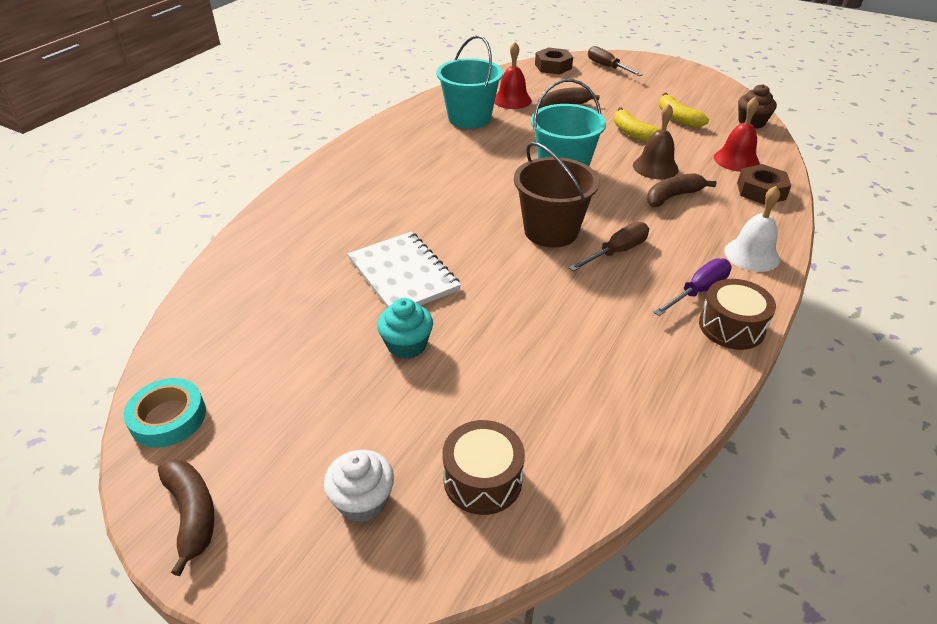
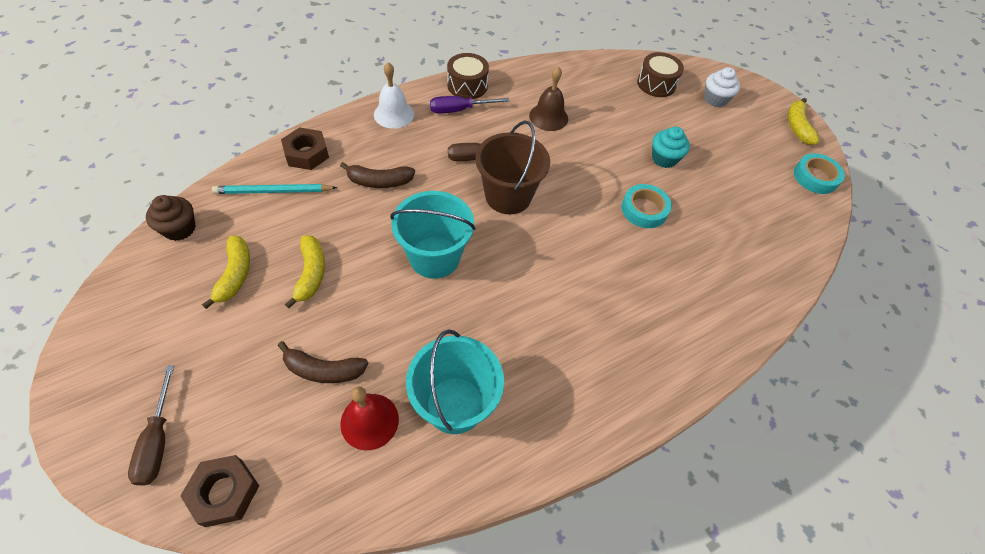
camera: 155 degrees left, 15 degrees up
(192, 514) = (797, 126): brown banana -> yellow banana
(403, 275) = (644, 210): white notebook -> turquoise tape
(655, 167) = (351, 219): brown bell -> brown bell (548, 117)
(736, 160) = (273, 191): red bell -> turquoise pencil

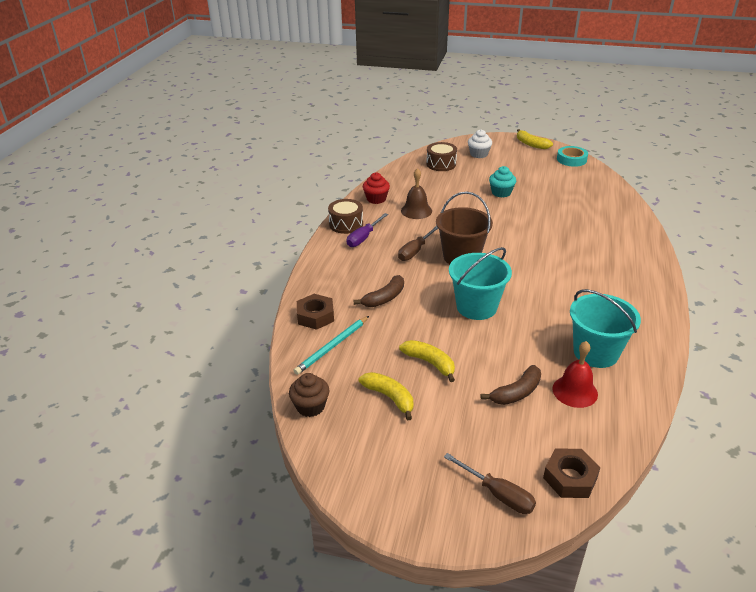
camera: 40 degrees left, 20 degrees down
(394, 114) = (330, 264): white bell -> none
(533, 79) = (376, 199): none -> red cupcake
(644, 210) = (530, 219): turquoise tape -> none

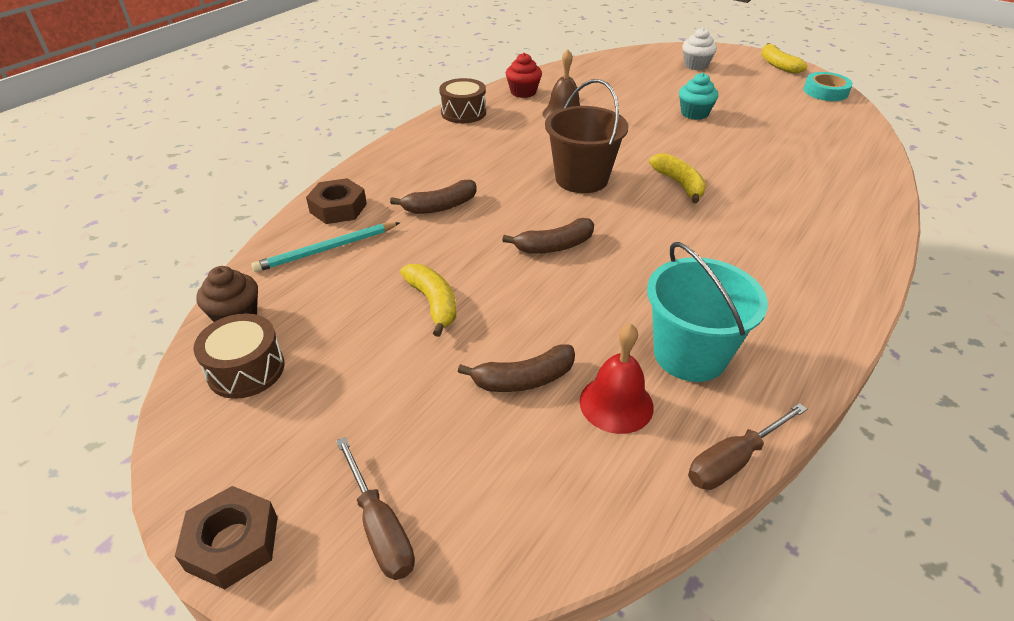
camera: 20 degrees right, 5 degrees up
(364, 238) = (472, 131): purple screwdriver -> none
(389, 397) = (343, 334): yellow banana -> yellow banana (679, 184)
(415, 251) = (525, 160): brown screwdriver -> brown screwdriver (733, 461)
(441, 164) = (636, 68): brown drum -> brown drum (246, 369)
(476, 307) = (554, 246): turquoise bucket -> brown banana
(570, 478) = (511, 542): brown nut -> brown nut (232, 543)

